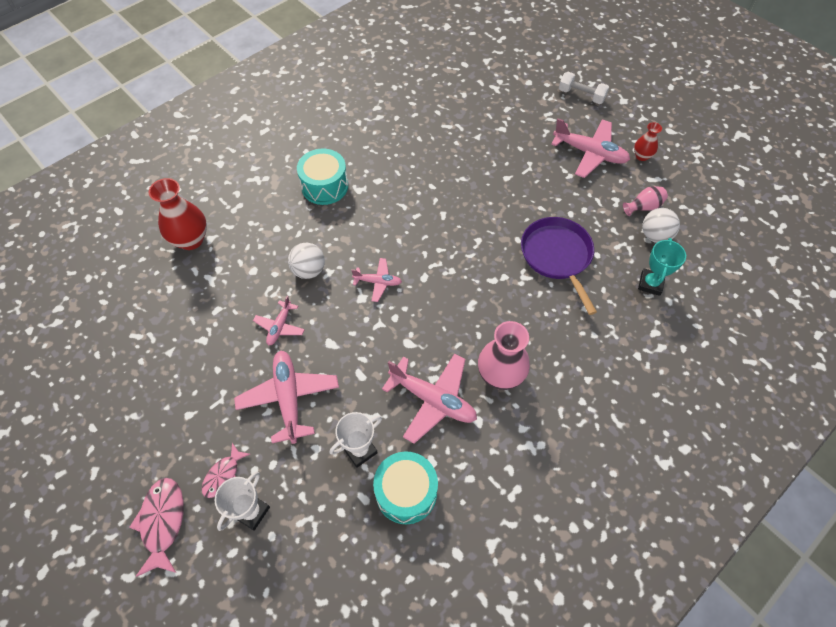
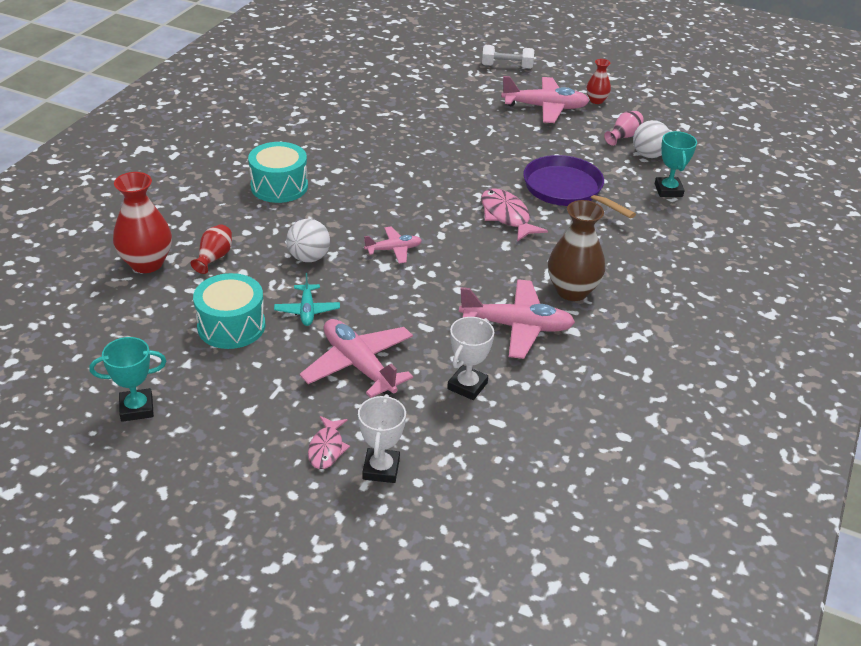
camera: 25 degrees left, 20 degrees down
(115, 384) = (136, 408): none -> turquoise trophy
(162, 522) = (281, 509): pink fish -> pink fish (506, 216)
(240, 249) = (214, 257): none -> red vase
(280, 326) = (307, 310): pink plane -> turquoise plane
(406, 492) = (539, 405): turquoise drum -> turquoise drum (231, 326)
(500, 375) = (572, 291): pink vase -> brown vase

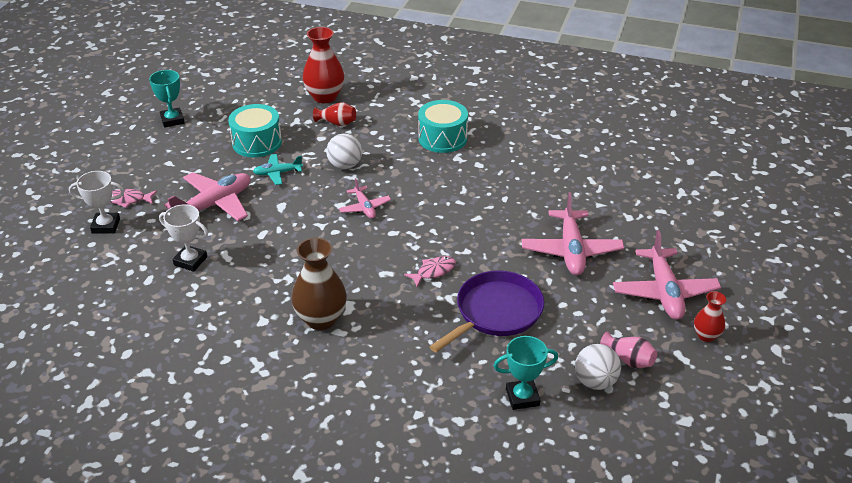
camera: 85 degrees right, 0 degrees up
(506, 216) = (433, 271): pink fish -> pink fish, size x0.64
(507, 67) = (746, 258): white dumbbell -> none
(516, 326) = (266, 285): pink plane -> pink plane (571, 250)

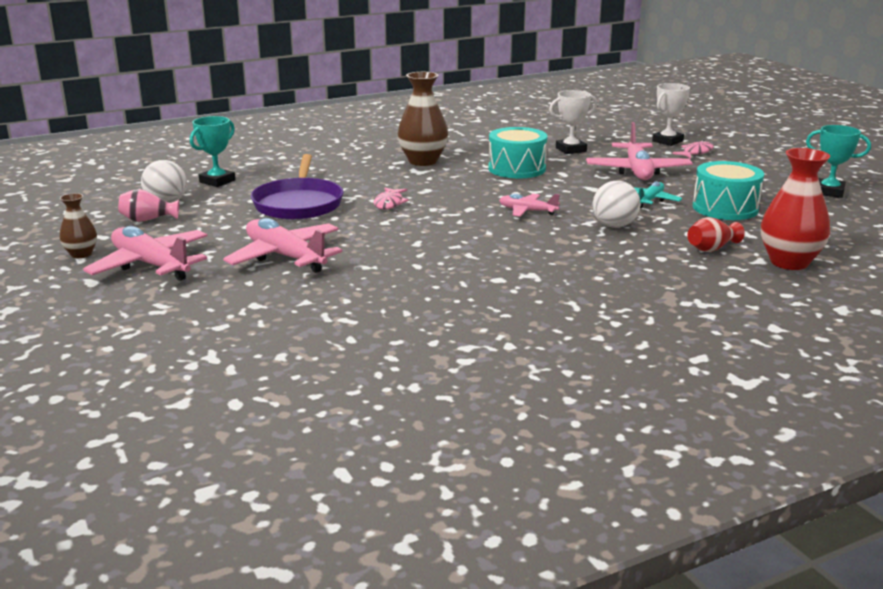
camera: 135 degrees right, 15 degrees down
(442, 138) = (585, 283): turquoise drum -> turquoise drum (517, 169)
(706, 335) = (81, 254): red vase -> brown vase

